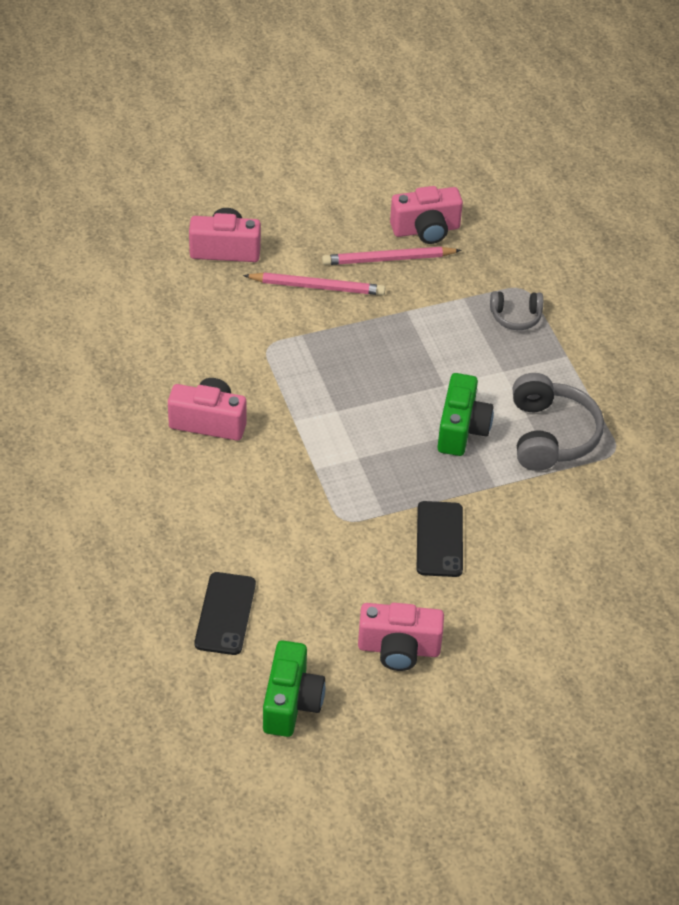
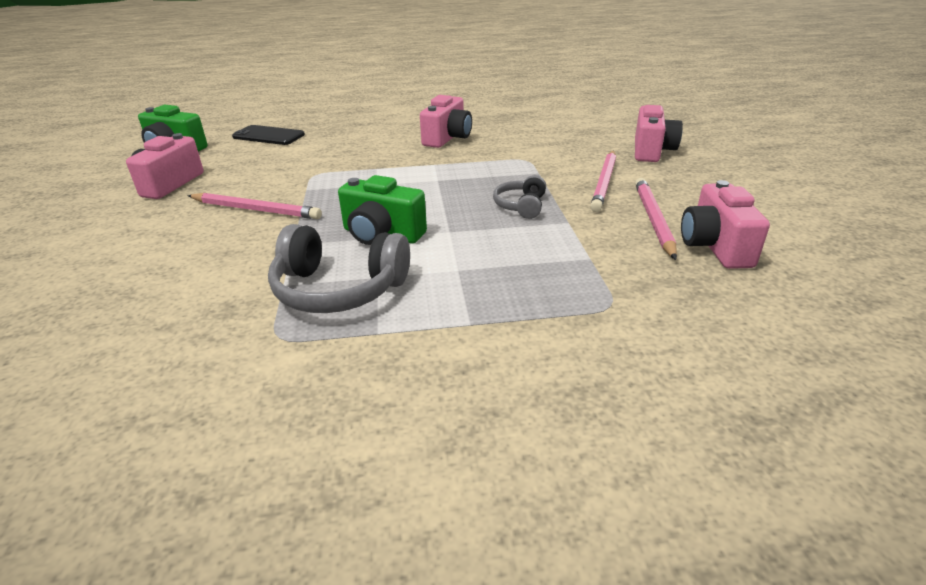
camera: 105 degrees right, 15 degrees down
(439, 539) = (256, 210): black phone -> pink pencil
(515, 316) = (553, 292): grey headphones -> grey headphones (521, 206)

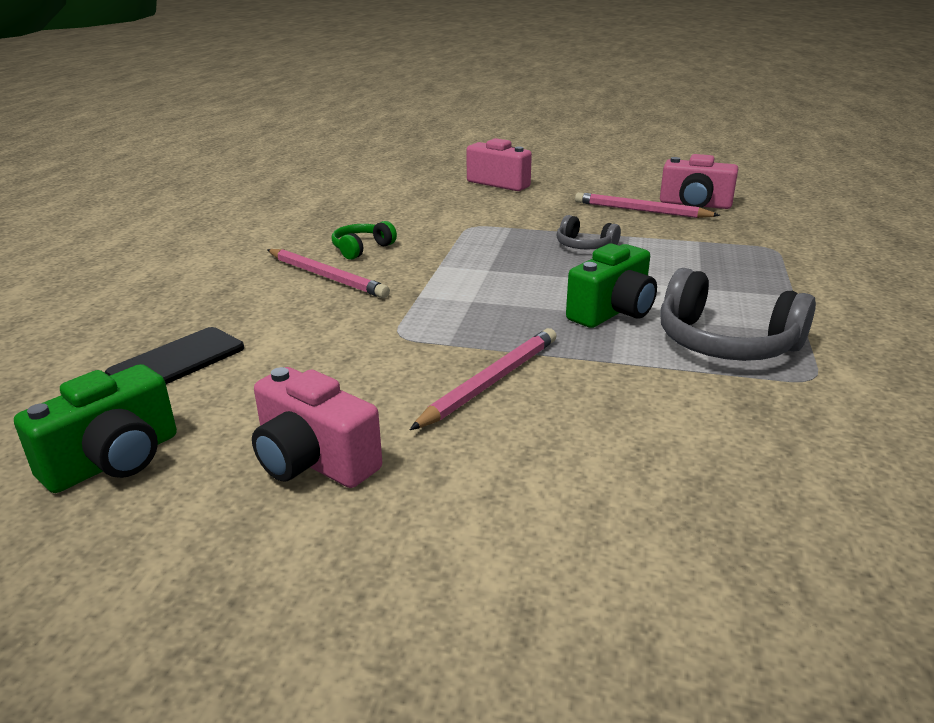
camera: 70 degrees left, 5 degrees down
(339, 289) = (725, 343): grey headphones -> grey headphones turned 90 degrees clockwise
(447, 138) = (362, 249): pink camera -> green headphones
(604, 182) = (556, 210): pink pencil -> pink pencil (326, 277)

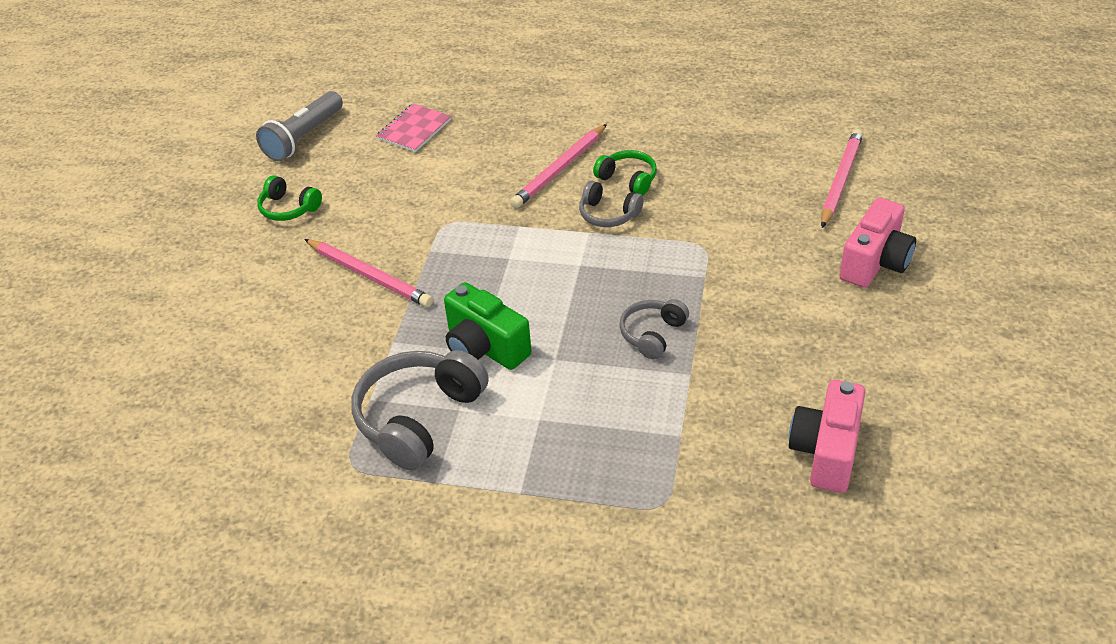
camera: 90 degrees right, 15 degrees up
(114, 461) = (303, 137): green camera -> grey flashlight
(177, 361) = (414, 129): black phone -> pink notebook
(313, 461) = (288, 208): pink camera -> green headphones
(414, 257) = (608, 214): none -> grey headphones
(641, 210) = (788, 392): pink pencil -> pink pencil (840, 180)

